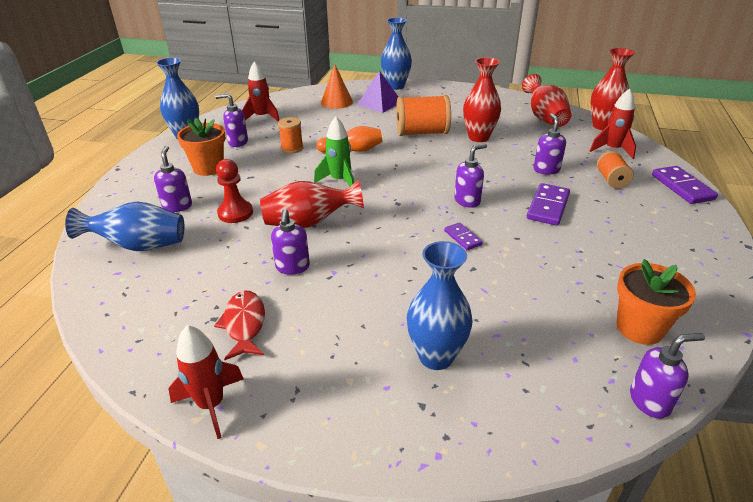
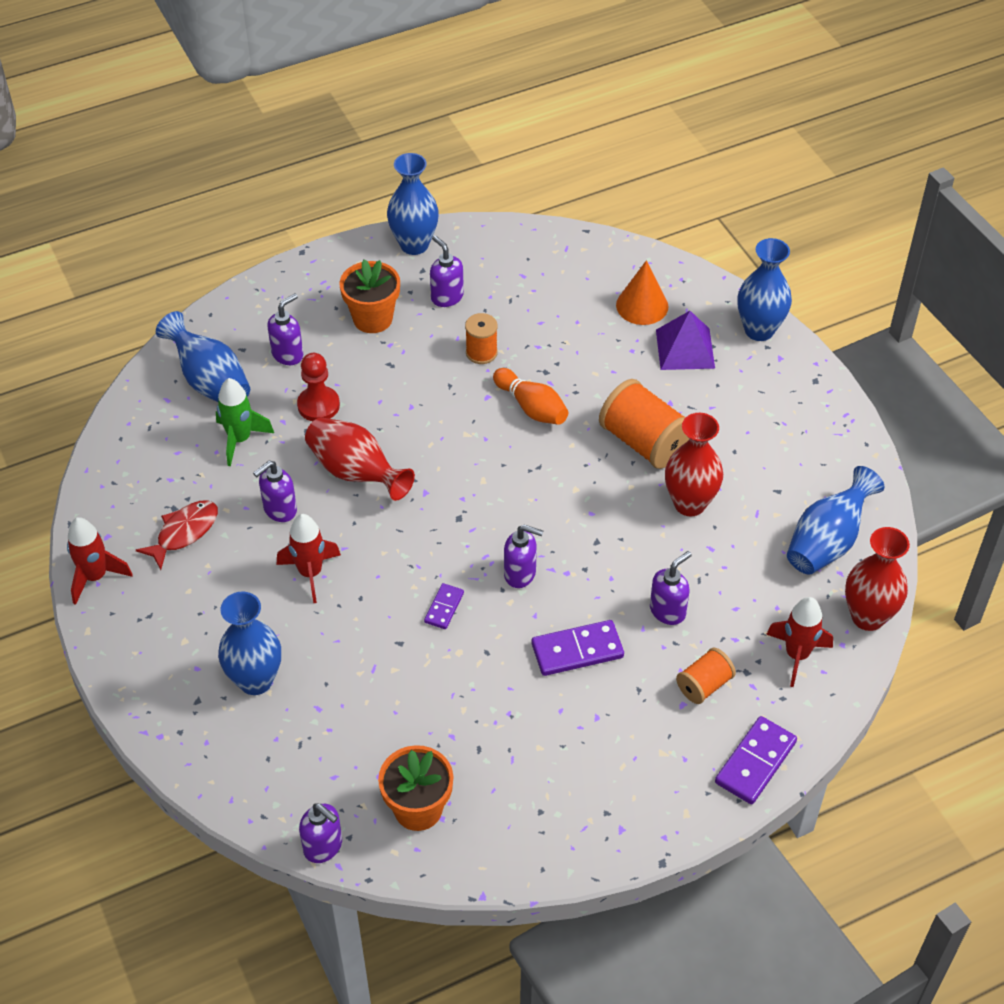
camera: 50 degrees right, 15 degrees up
(262, 117) = (525, 270): red rocket -> red rocket (310, 573)
(339, 181) = (454, 441): green rocket -> green rocket (240, 439)
(544, 118) = (827, 542): red vase -> blue vase

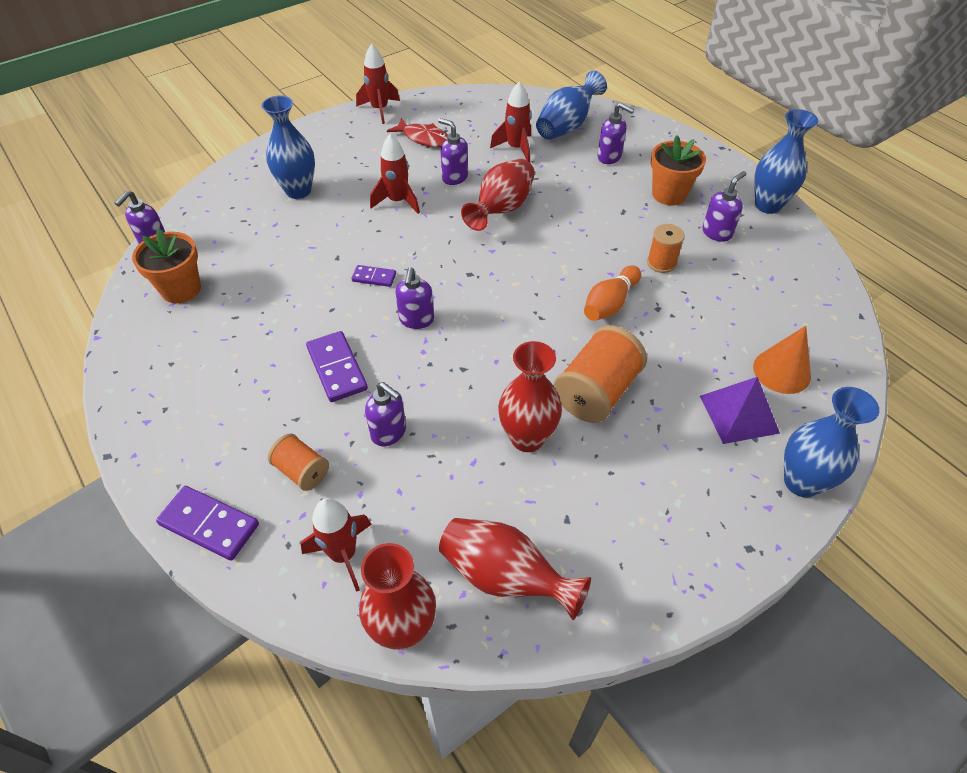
camera: 80 degrees right, 0 degrees up
(240, 439) = (516, 148): green rocket -> red rocket
(318, 405) = (563, 180): red pawn -> none
(827, 542) = (505, 576): blue vase -> red vase

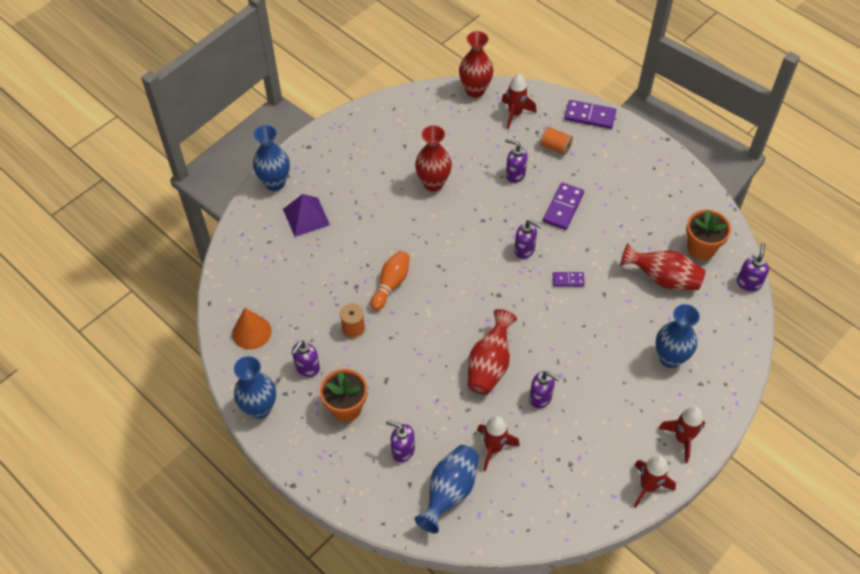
camera: 170 degrees right, 5 degrees up
(337, 368) = (563, 207): purple domino -> purple domino turned 60 degrees clockwise
(398, 201) = (580, 359): red rocket -> red rocket (682, 439)
(416, 320) = (525, 250): purple soap dispenser -> purple soap dispenser turned 120 degrees clockwise
(424, 138) = (586, 448): red fish -> none
(505, 576) = (432, 116): red vase -> red vase (663, 279)
(596, 392) = (395, 217): orange spool -> none
(781, 371) = (274, 250): orange cone -> orange cone (251, 332)

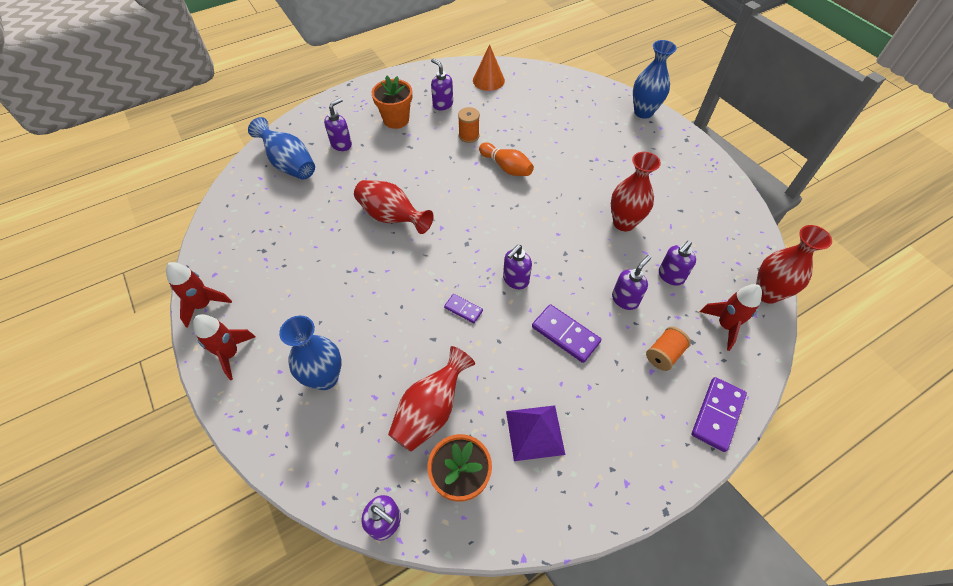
camera: 105 degrees right, 0 degrees up
(259, 408) = (419, 76): blue vase -> none
(306, 217) = (599, 125): purple pyramid -> purple pyramid (534, 432)
(494, 448) = (310, 200): red rocket -> none
(541, 397) = (339, 246): purple soap dispenser -> purple soap dispenser (670, 276)
(568, 280) = (463, 309): purple domino -> purple domino turned 75 degrees counterclockwise

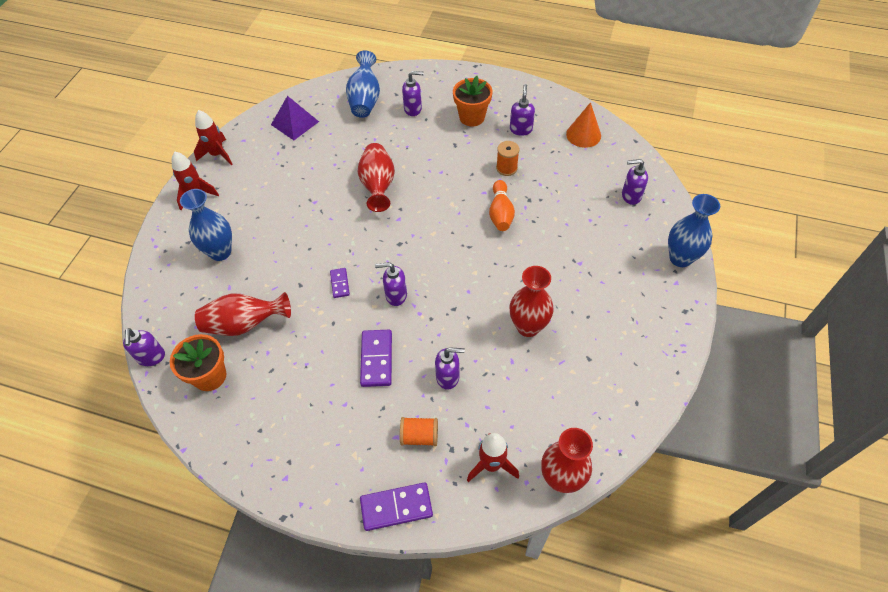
camera: 50 degrees right, 0 degrees up
(534, 432) = (278, 394): purple pyramid -> purple pyramid (295, 123)
(670, 276) = (504, 394): purple soap dispenser -> purple soap dispenser (630, 196)

